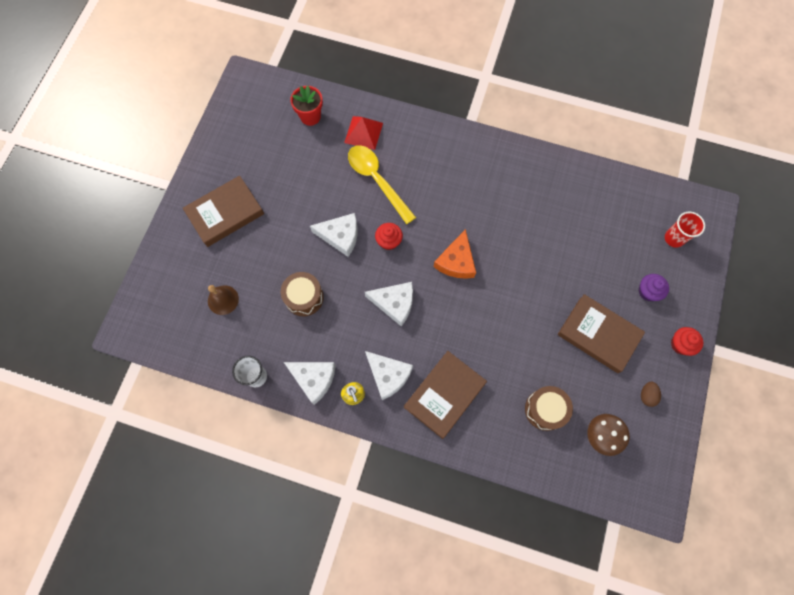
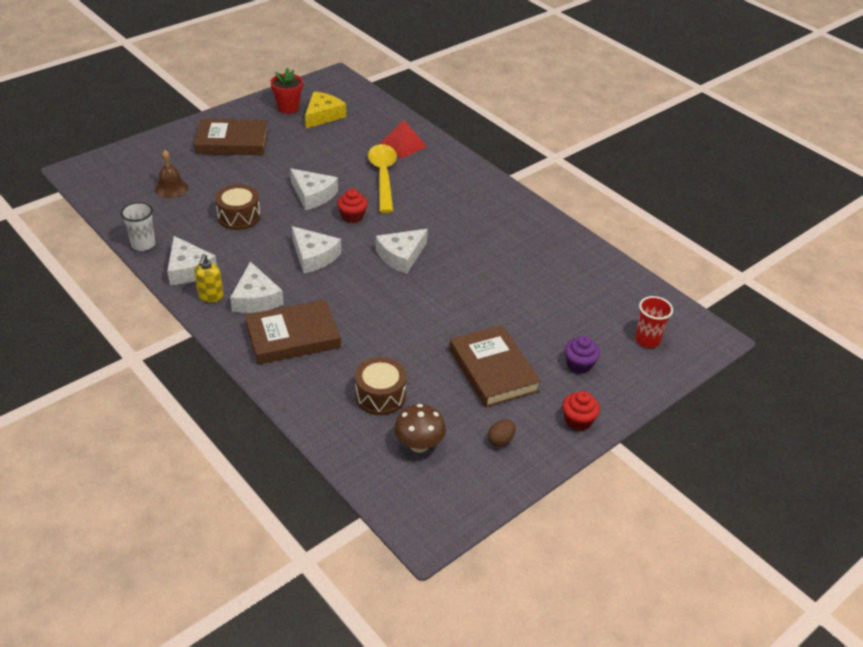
camera: 30 degrees right, 30 degrees down
(272, 135) = (323, 115): none -> yellow cheese
(310, 116) = (366, 118): red flower pot -> red flower pot (288, 108)
(456, 261) = (401, 256): orange cheese -> white cheese

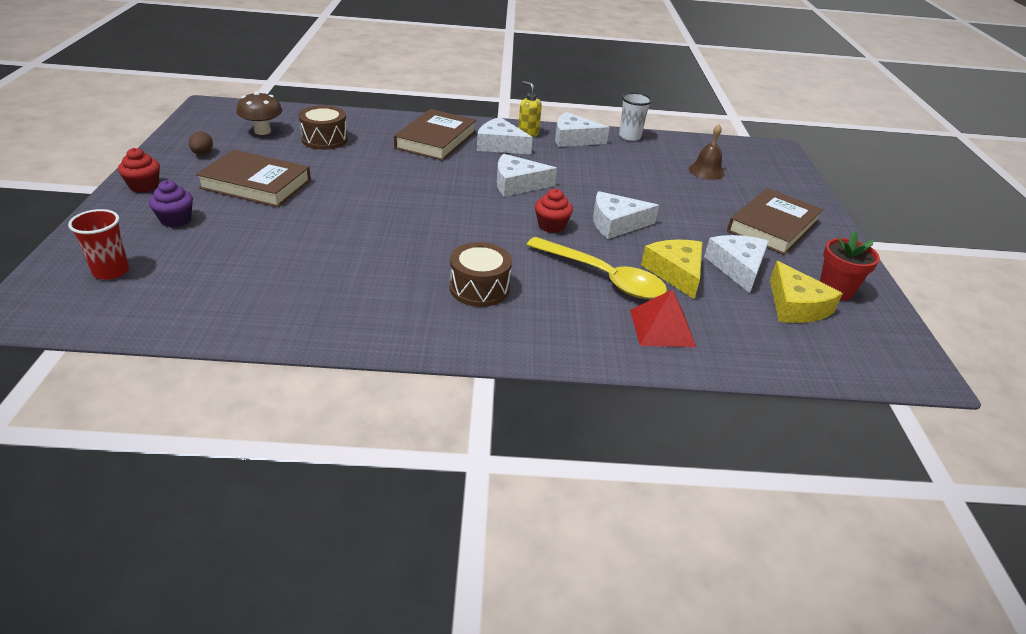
camera: 130 degrees right, 5 degrees down
(239, 217) = (622, 179): brown drum -> brown drum (479, 288)
(342, 157) = (676, 273): none -> yellow cheese
(401, 256) = (453, 219): white cheese -> white cheese (737, 267)

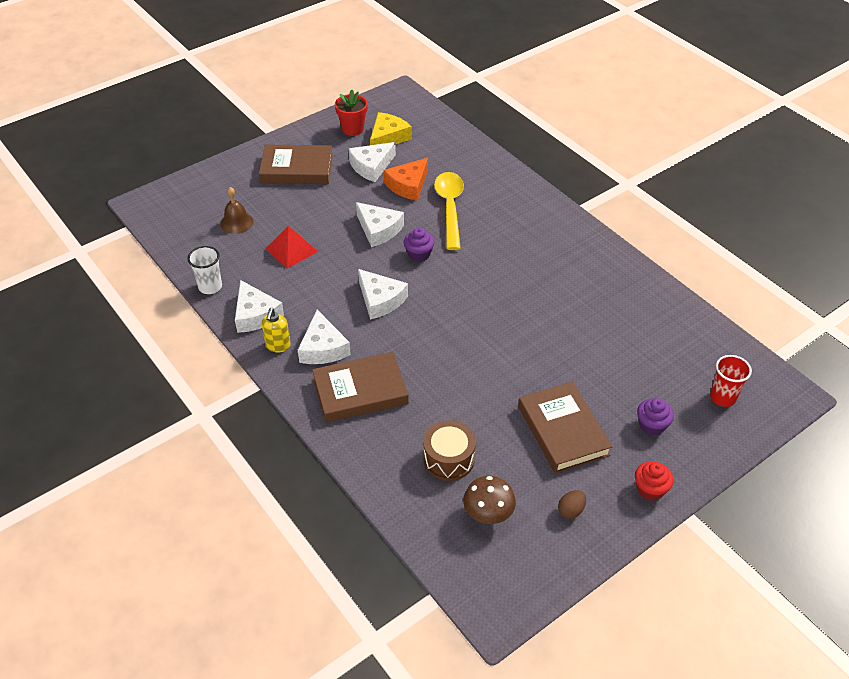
camera: 125 degrees left, 10 degrees up
(479, 288) = (524, 245): brown drum -> none
(551, 226) = (419, 254): red cupcake -> purple cupcake
(662, 328) = (470, 171): red pyramid -> red pyramid (291, 250)
(676, 273) = (408, 185): yellow cheese -> orange cheese

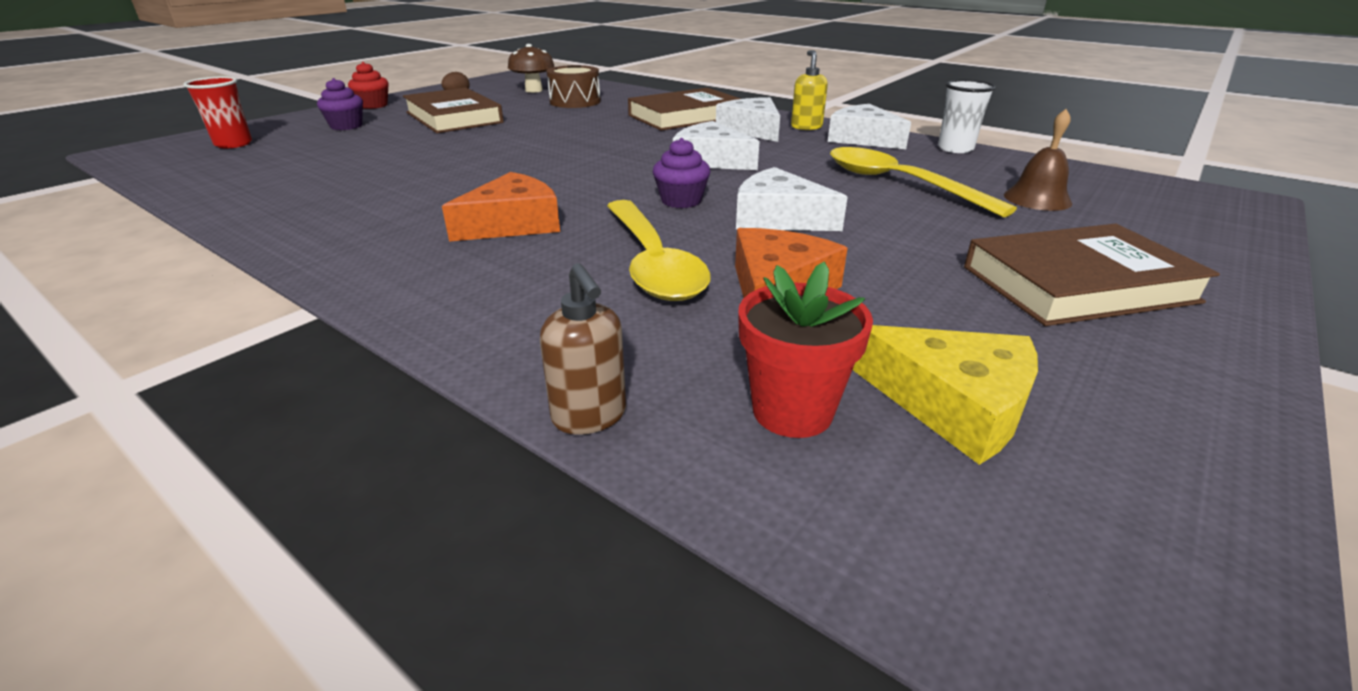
camera: 165 degrees right, 15 degrees down
(291, 250) = (898, 184): red pyramid -> yellow spoon
(352, 129) = (1100, 414): red flower pot -> red flower pot (792, 411)
(371, 166) = (908, 314): white cheese -> none
(388, 137) = (953, 404): yellow cheese -> yellow cheese turned 75 degrees counterclockwise
(486, 150) = (590, 416): none -> brown soap dispenser
(508, 248) = (513, 224): none -> orange cheese

